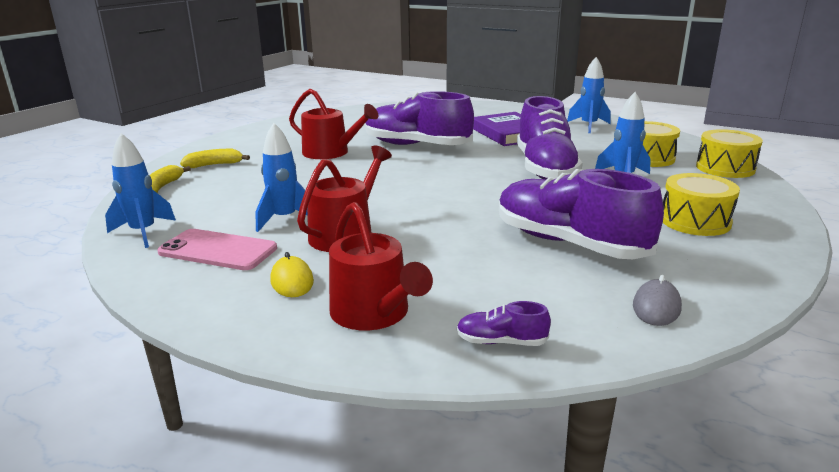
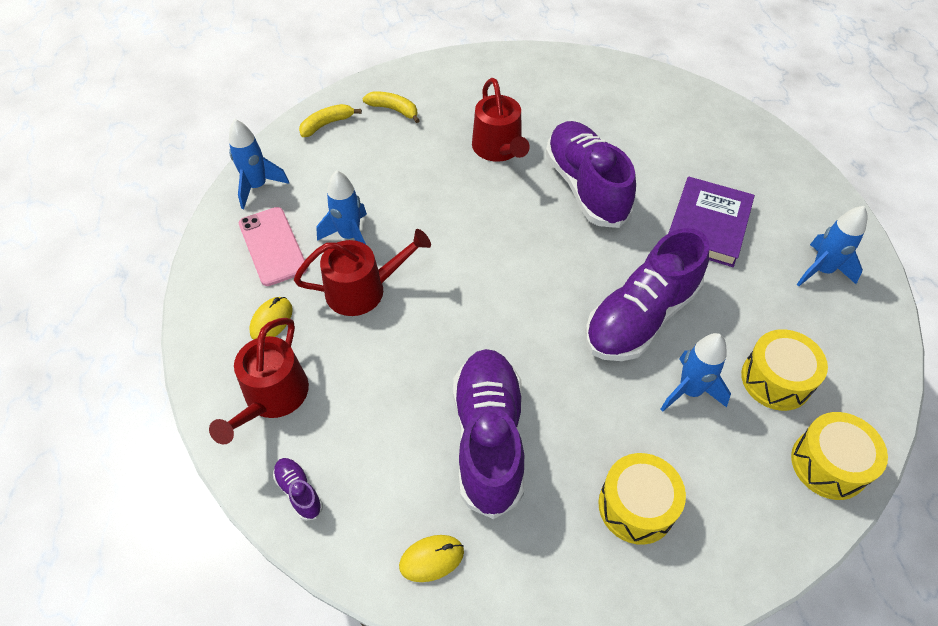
camera: 45 degrees right, 30 degrees up
(656, 307) = (431, 559): grey mouse -> yellow mouse

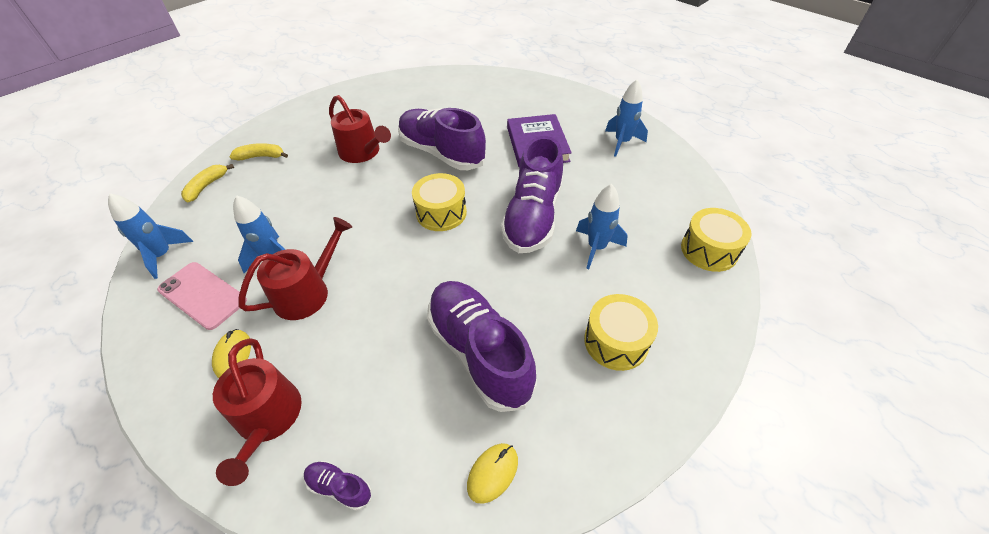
camera: 30 degrees left, 5 degrees down
(776, 380) = (642, 215): yellow drum -> yellow drum (441, 213)

